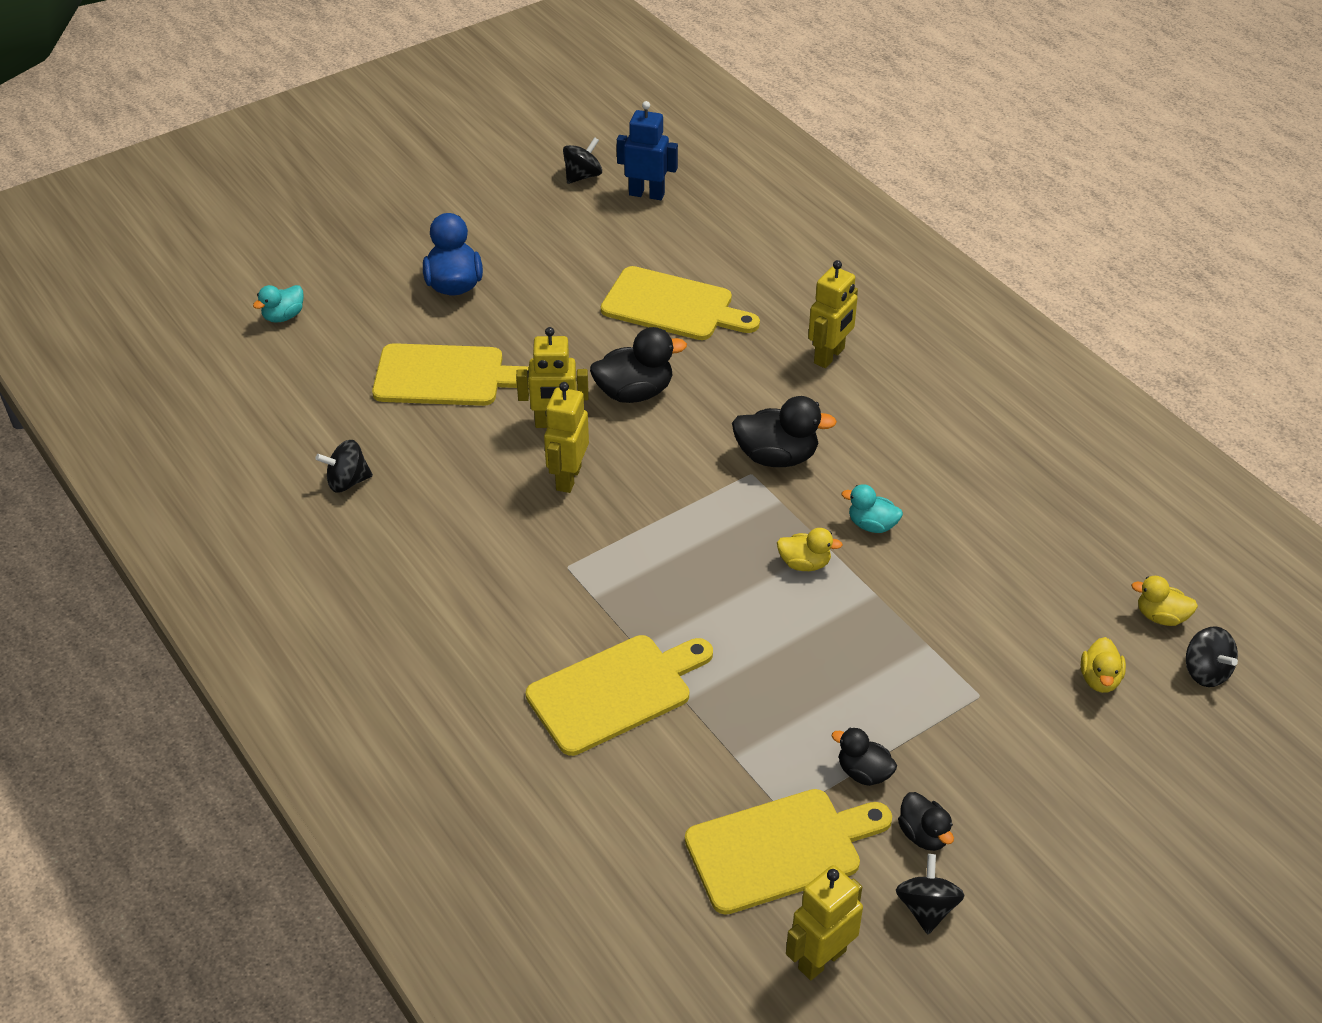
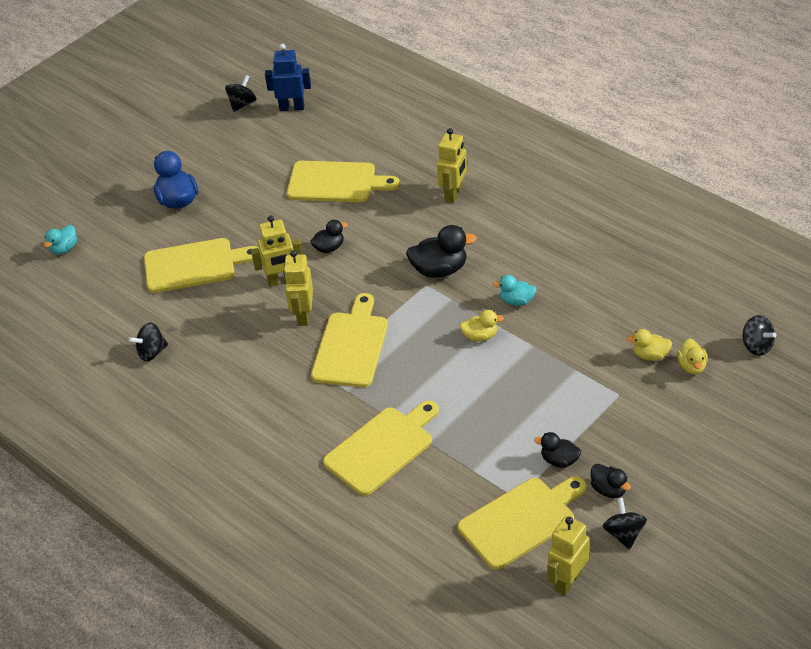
camera: 10 degrees left, 0 degrees up
(620, 536) = (351, 346): none -> yellow cutting board
(634, 392) = (329, 248): black duck -> black duck, size x0.60
(1161, 616) = (719, 317): yellow duck -> yellow duck (650, 355)

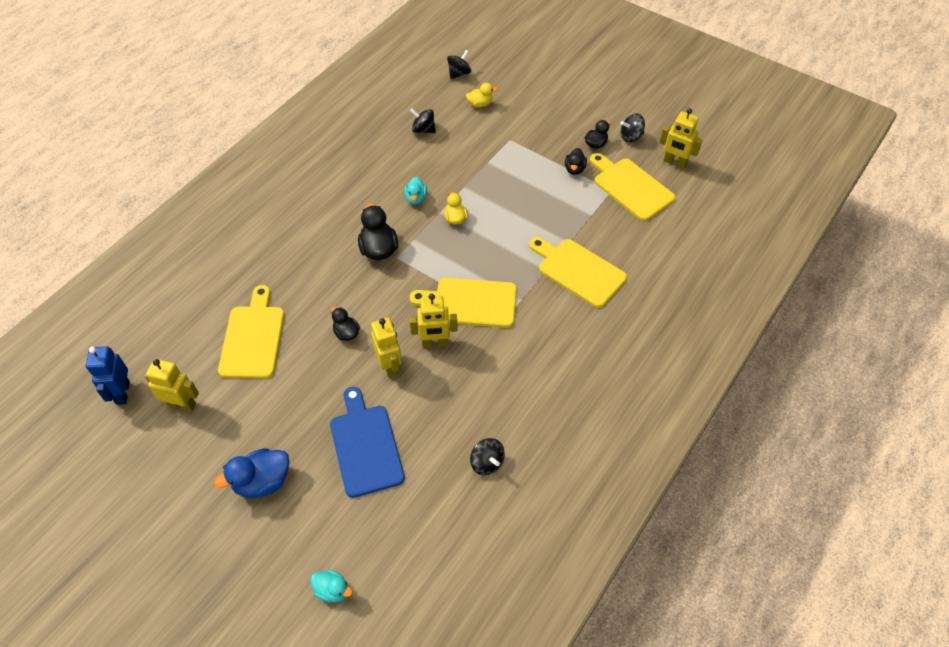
camera: 100 degrees left, 10 degrees up
(194, 265) = (365, 446): yellow cutting board -> blue cutting board
(242, 104) = (104, 444): black spinning top -> black spinning top (423, 129)
(454, 194) = (281, 246): yellow robot -> yellow robot (182, 404)
(650, 355) = (470, 124): yellow duck -> none

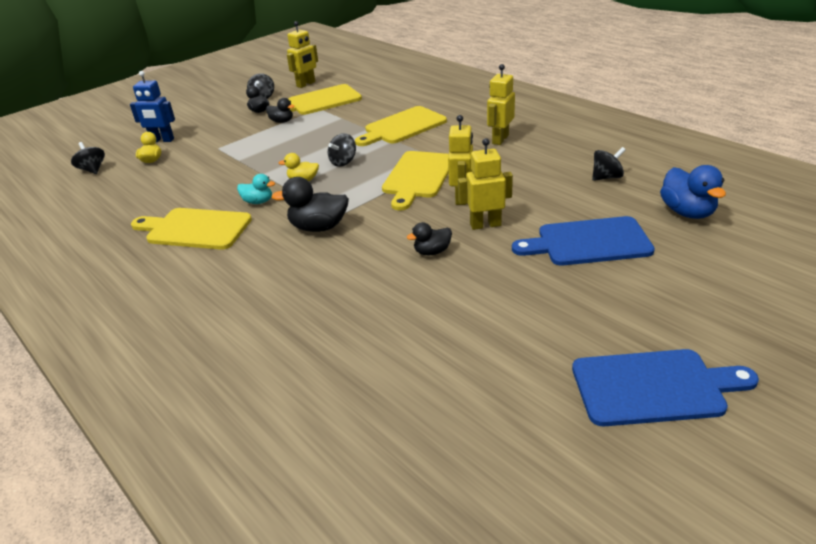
camera: 75 degrees left, 20 degrees down
(122, 393) = (485, 473): blue robot -> blue robot (162, 140)
(182, 404) = (516, 397): yellow robot -> yellow robot (500, 139)
(187, 486) = (654, 387): none -> blue cutting board
(253, 338) = (417, 326): yellow cutting board -> yellow cutting board (195, 229)
(262, 482) = (640, 317): blue duck -> blue duck (687, 212)
(332, 590) = (769, 267): turquoise duck -> none
(423, 129) = (157, 194): black spinning top -> black spinning top (343, 162)

